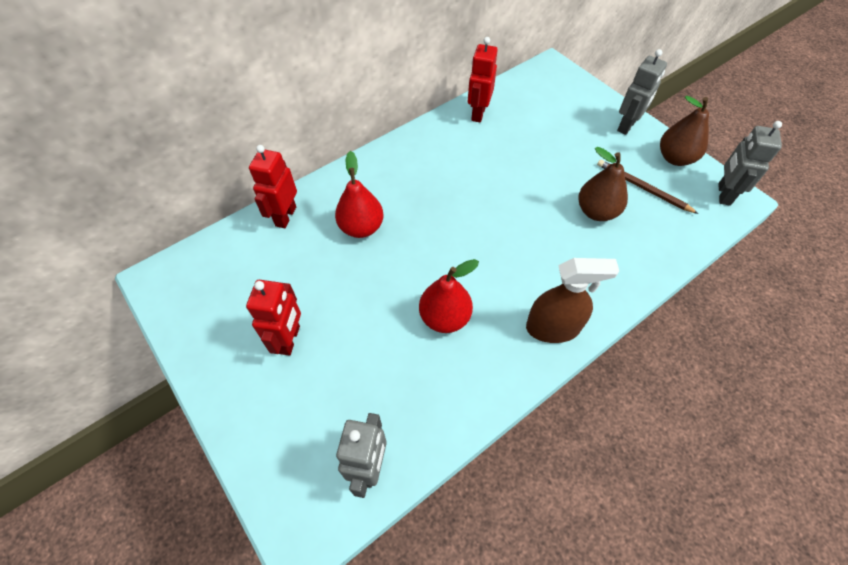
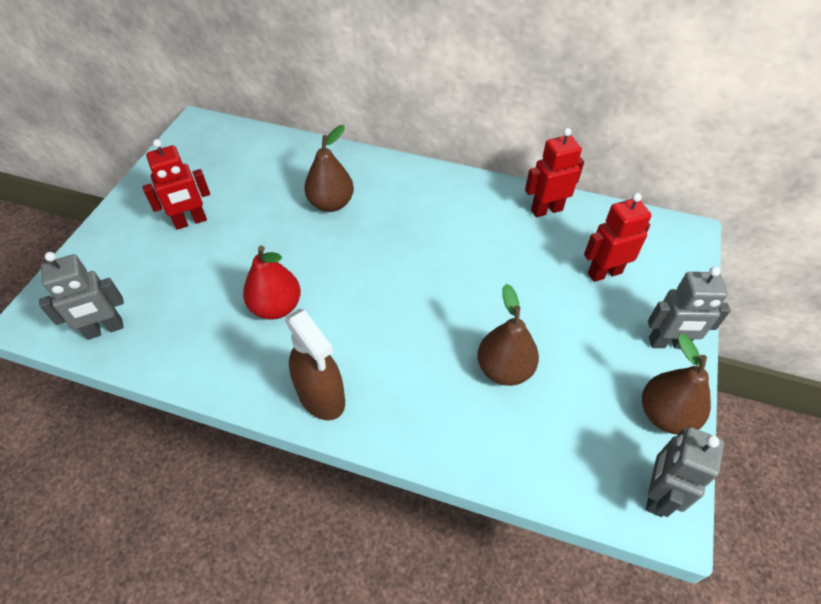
camera: 55 degrees right, 5 degrees down
(285, 216) = (305, 154): red robot -> red robot (604, 273)
(361, 227) = (331, 203): red pear -> brown pear
(642, 188) = (582, 399): brown pencil -> none
(723, 194) = (656, 494): grey robot -> grey robot turned 45 degrees counterclockwise

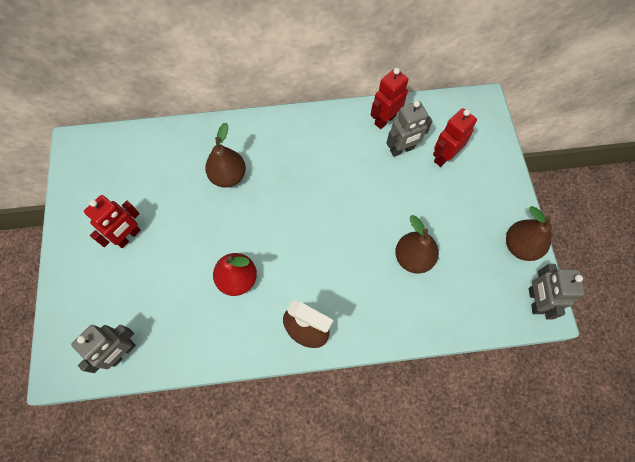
camera: 25 degrees left, 15 degrees up
(668, 343) = (503, 194): grey robot -> grey robot (402, 149)

